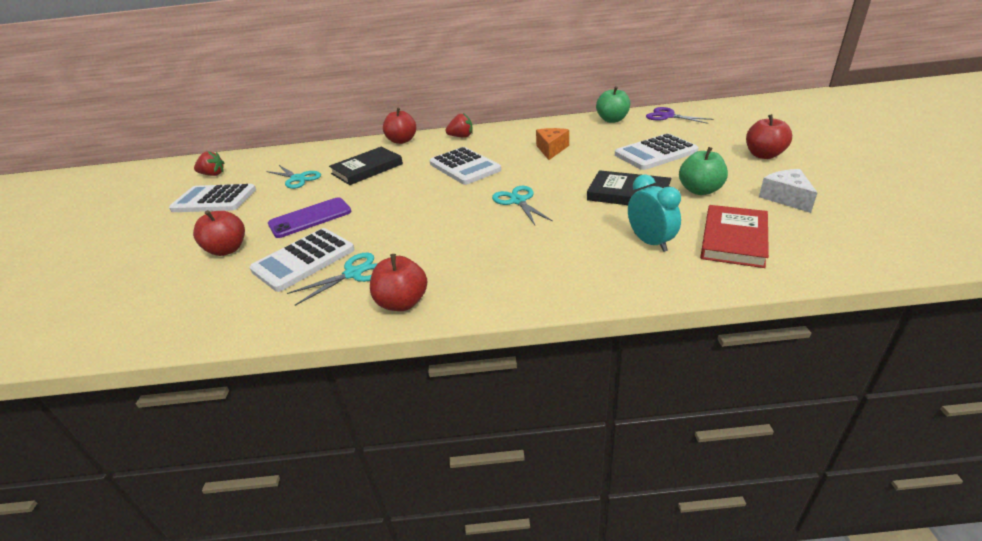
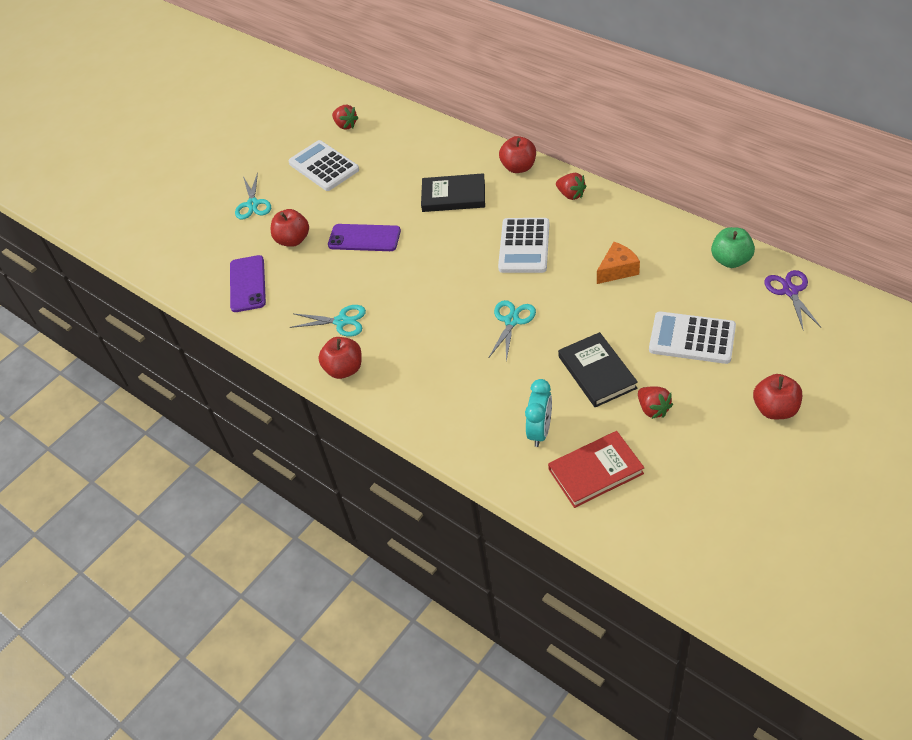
camera: 45 degrees right, 15 degrees up
(199, 301) = (247, 284): none -> purple phone
(298, 178) = (396, 175): turquoise scissors -> turquoise scissors (253, 204)
(304, 260) = (325, 285): white calculator -> none
(700, 190) = (653, 409): green apple -> red strawberry
(786, 198) = (700, 466): white cheese -> none

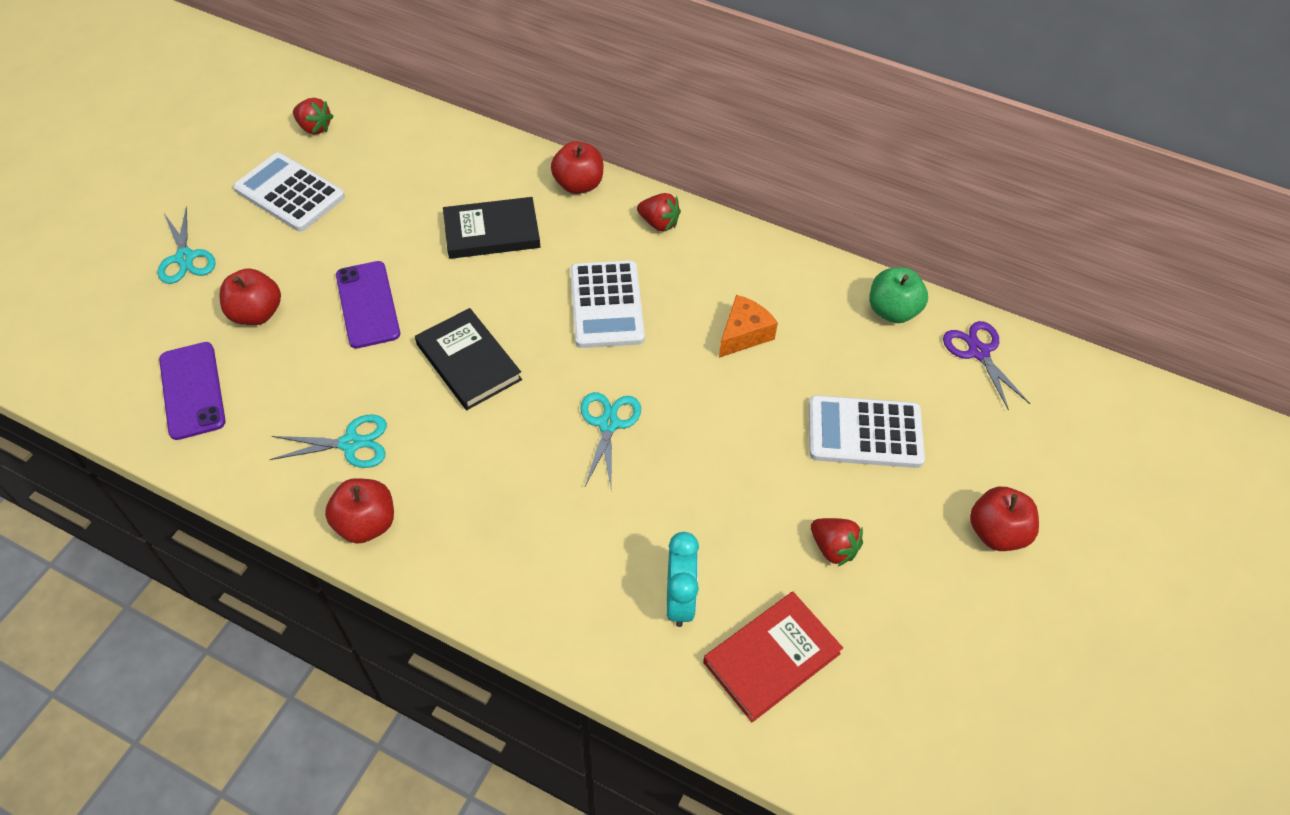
camera: 20 degrees left, 5 degrees up
(364, 238) = (368, 304): purple phone -> purple phone turned 75 degrees clockwise
(597, 372) = (744, 496): black book -> black book (468, 362)

